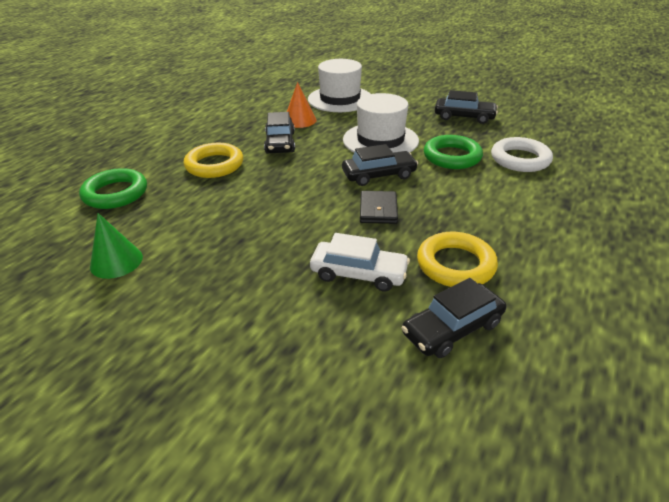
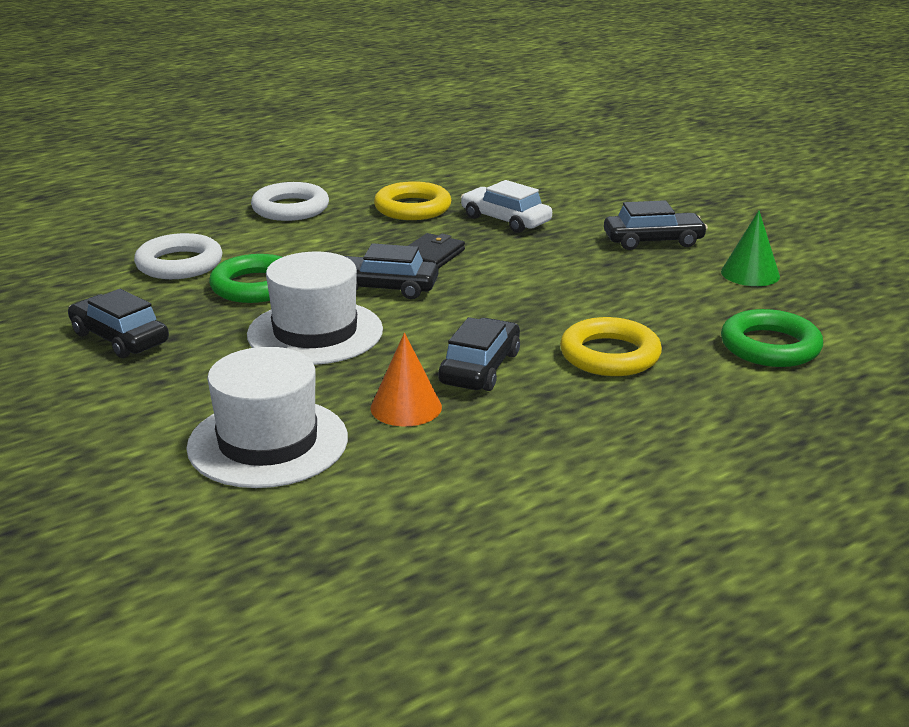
camera: 155 degrees left, 10 degrees down
(452, 328) = (465, 184): black car -> black car (653, 241)
(548, 231) = (290, 208): none -> white ring

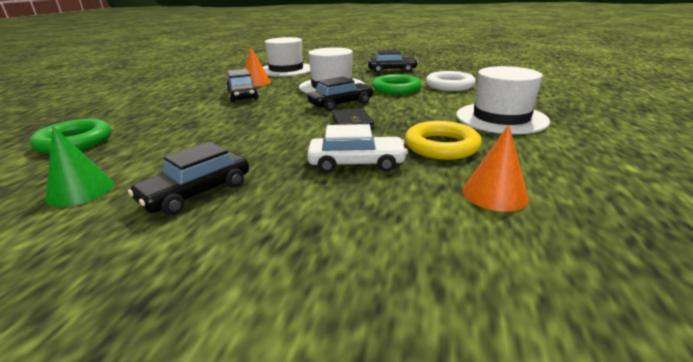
camera: 140 degrees right, 0 degrees up
(290, 208) = (501, 118): white ring -> white hat
(460, 177) = (494, 194): none -> orange cone
(610, 355) = (182, 113): yellow ring -> none

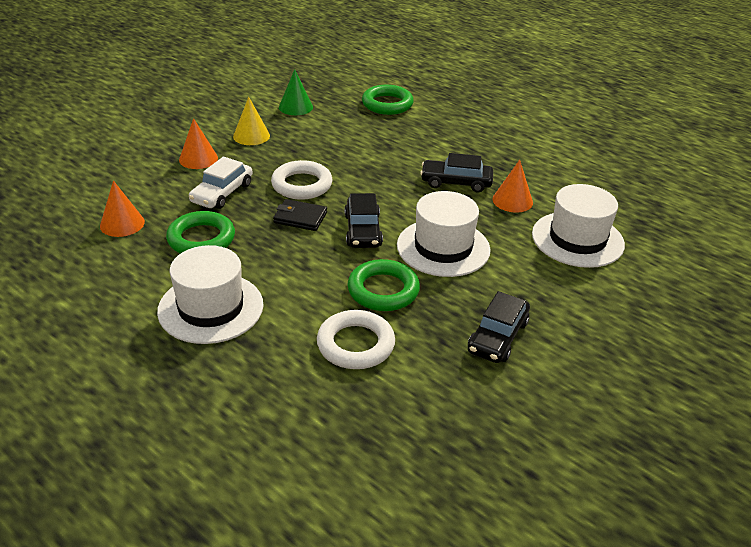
camera: 115 degrees right, 10 degrees up
(196, 192) = (251, 136): black car -> yellow cone
(293, 207) = (198, 159): none -> orange cone
(297, 135) = (302, 185): none -> white ring
(441, 146) = (201, 239): yellow ring -> green ring

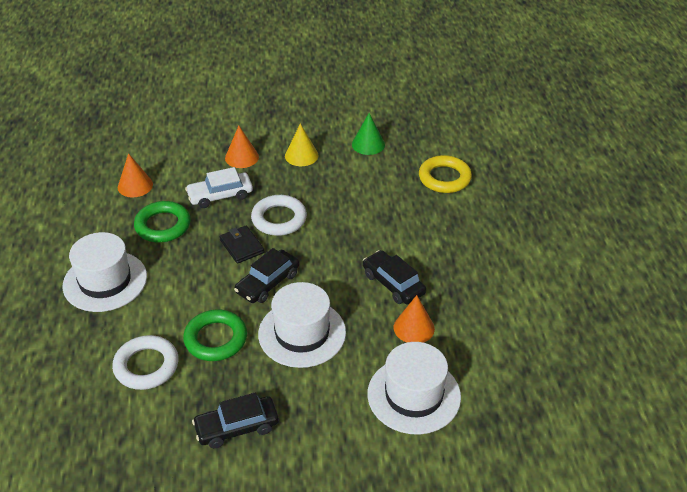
camera: 45 degrees right, 5 degrees up
(387, 104) = (444, 178): green ring -> yellow ring

